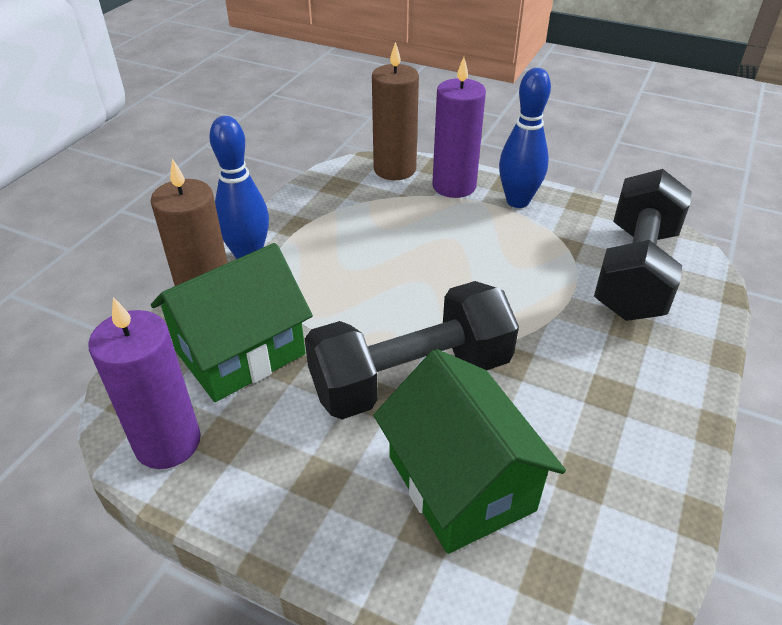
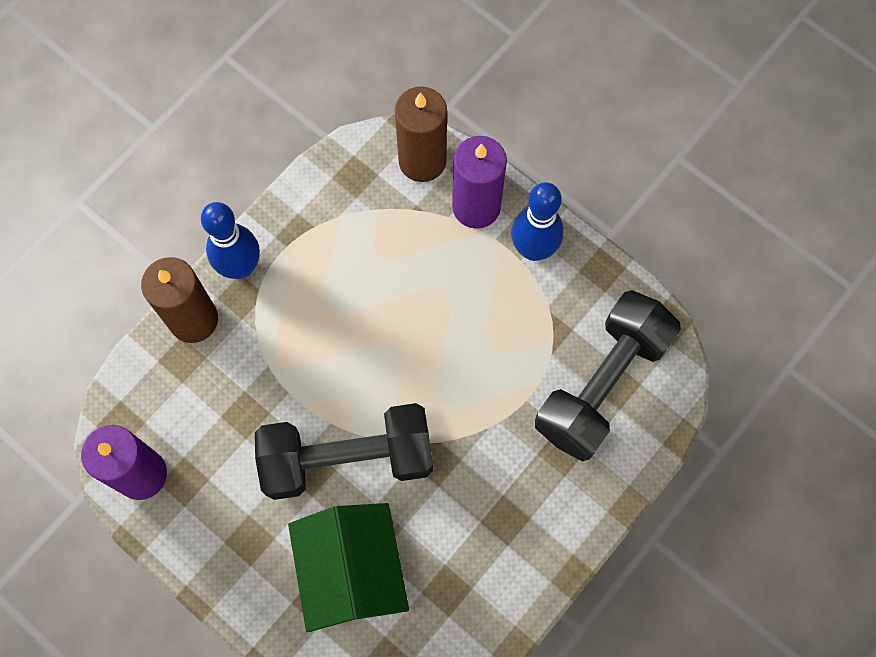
camera: 15 degrees right, 30 degrees up
(240, 352) = (212, 393): green house -> none

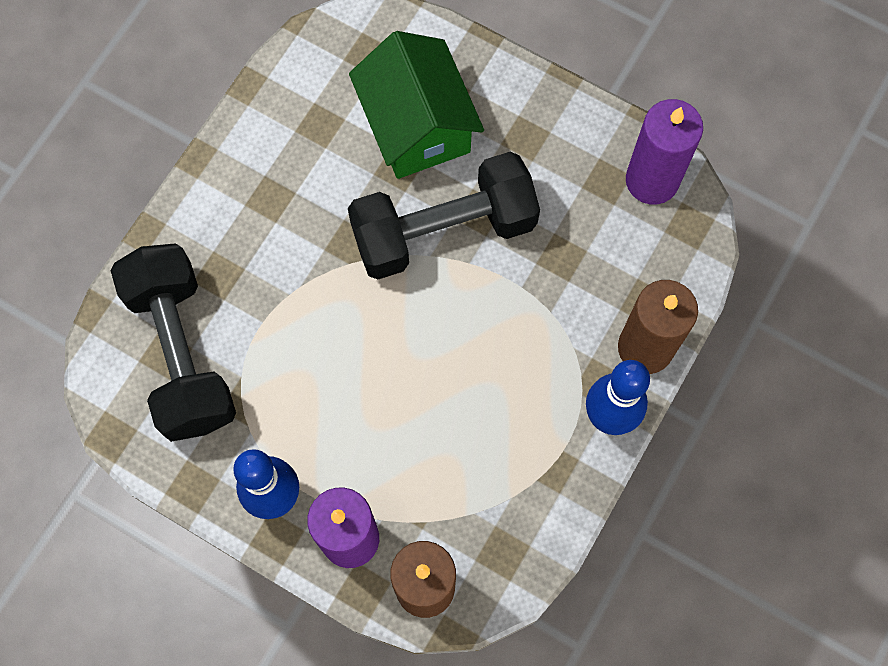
camera: 170 degrees right, 0 degrees up
(602, 384) = (181, 353): black dumbbell -> black dumbbell turned 45 degrees counterclockwise

